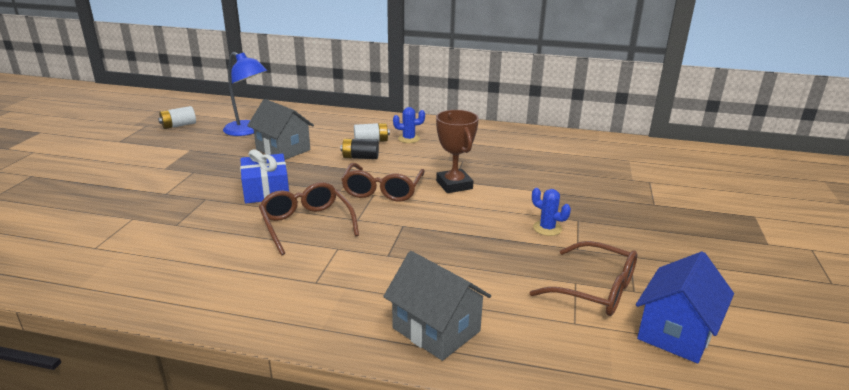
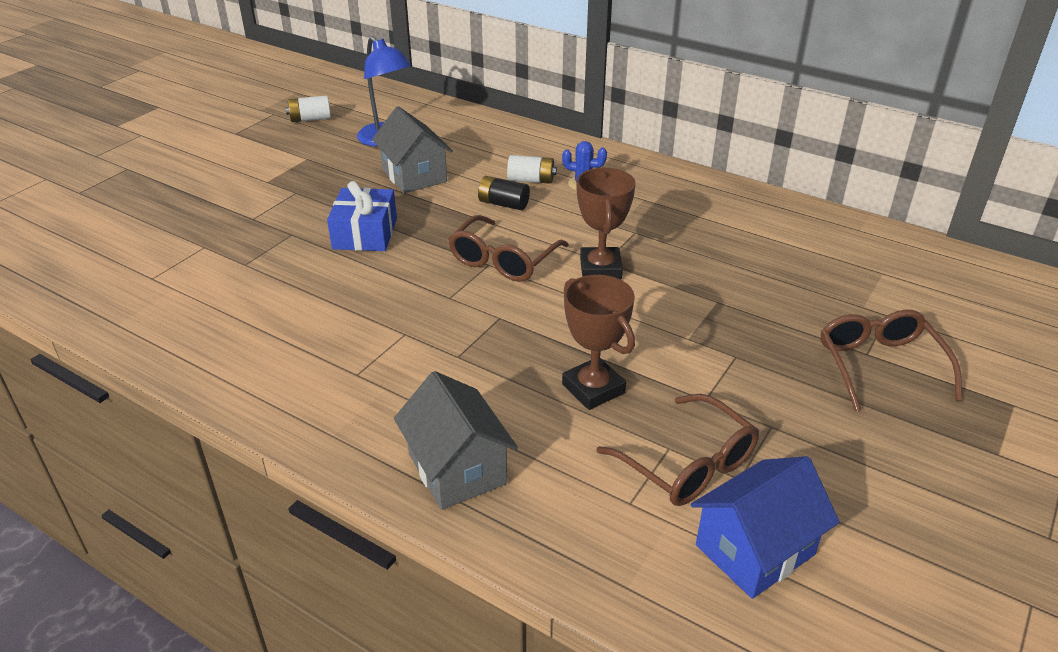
camera: 20 degrees right, 10 degrees up
(306, 224) = (386, 292): brown glasses -> brown glasses (879, 365)
(499, 257) = (593, 388): none -> brown trophy
(547, 228) = (684, 360): blue cactus -> none

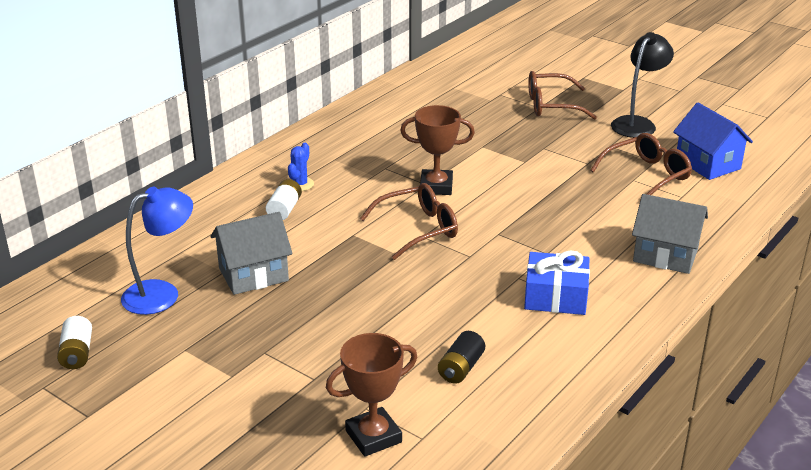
camera: 85 degrees left, 5 degrees down
(365, 233) = (361, 302): blue gift -> blue gift (555, 296)
(457, 469) = (665, 255): grey house -> grey house turned 45 degrees clockwise
(503, 204) = (324, 225): black battery -> black battery (461, 368)
(503, 260) = (418, 229): brown glasses -> brown glasses turned 60 degrees counterclockwise
(593, 388) = (580, 200): brown trophy -> brown trophy (373, 436)
(868, 464) = (637, 123): none -> black lamp

